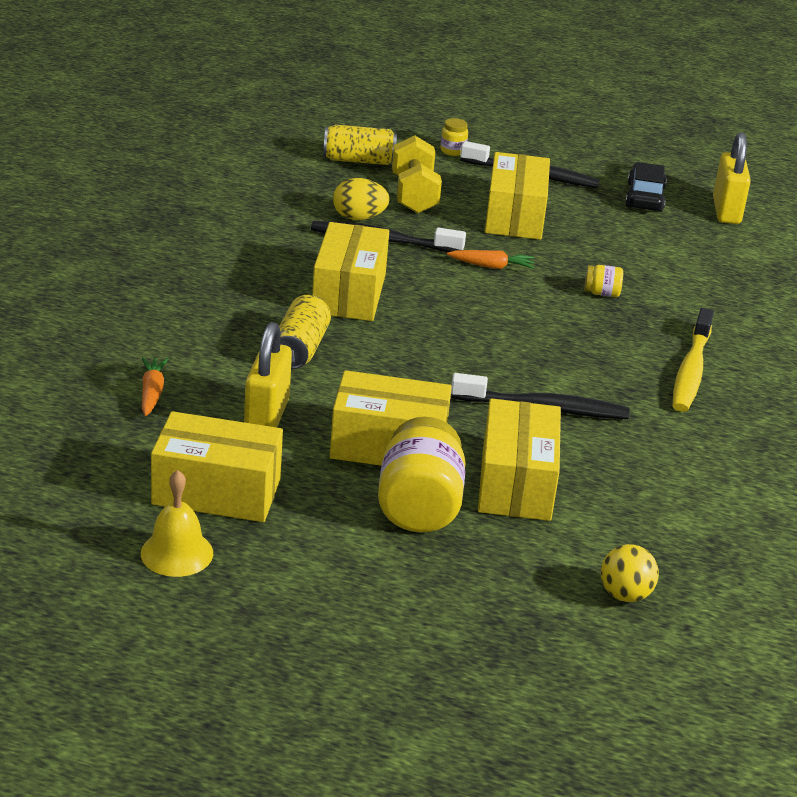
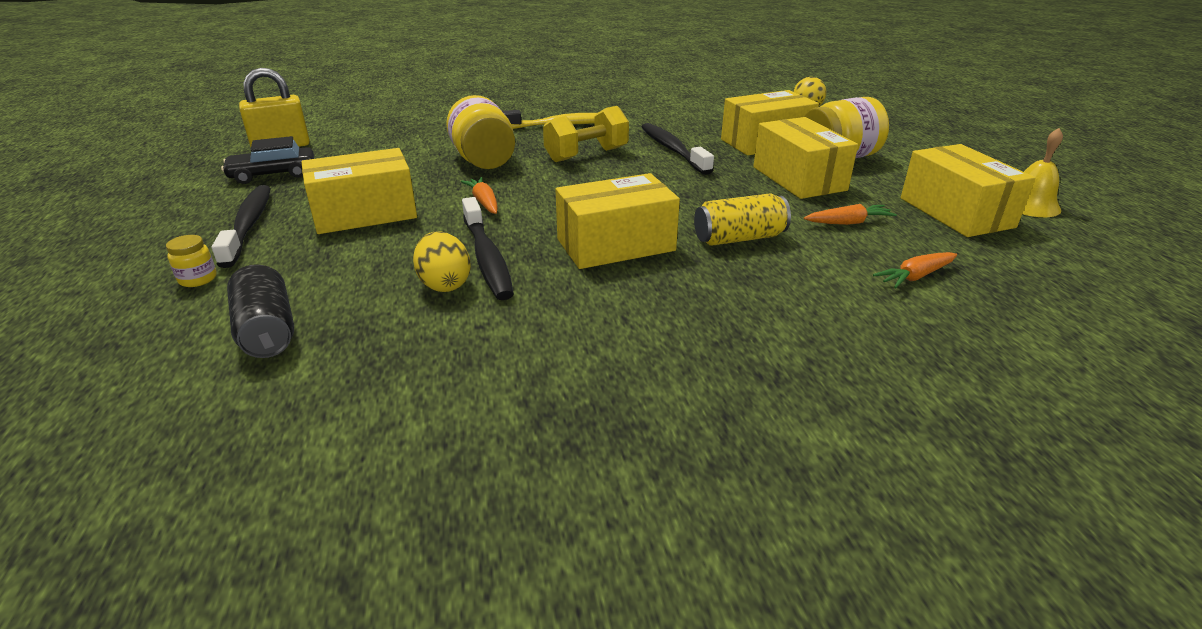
camera: 115 degrees left, 0 degrees up
(266, 417) = (849, 222): yellow padlock -> orange carrot
(359, 160) = (267, 331): yellow can -> black can
(414, 195) = (353, 270): yellow dumbbell -> yellow dumbbell (586, 155)
(601, 293) = (483, 160): yellow jar -> yellow jar, size x2.23

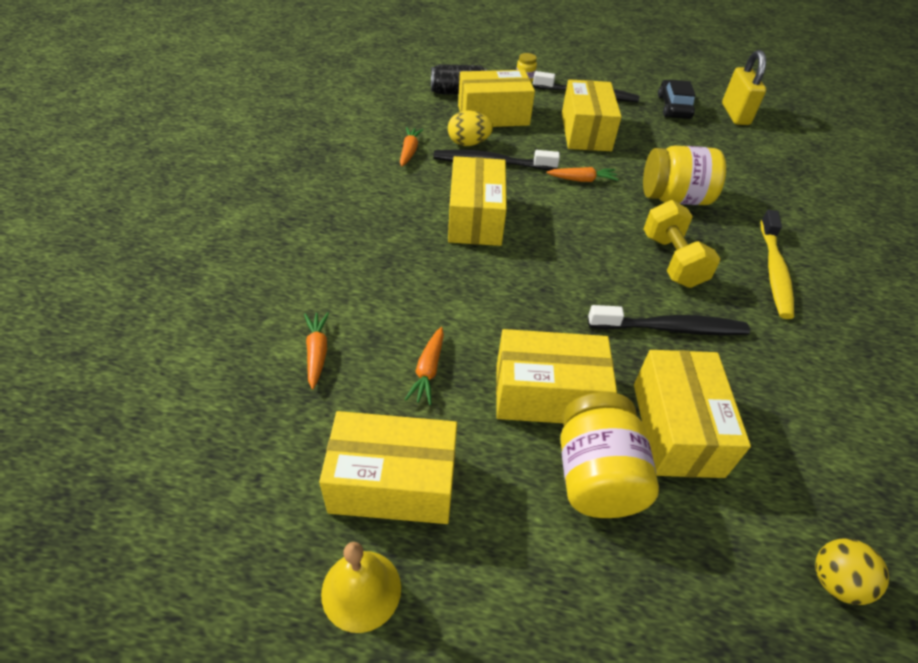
camera: 110 degrees right, 15 degrees up
(345, 282) = (493, 115): none -> yellow box
(500, 326) = (409, 151): none -> orange carrot
(739, 238) = (445, 283): yellow can -> none

